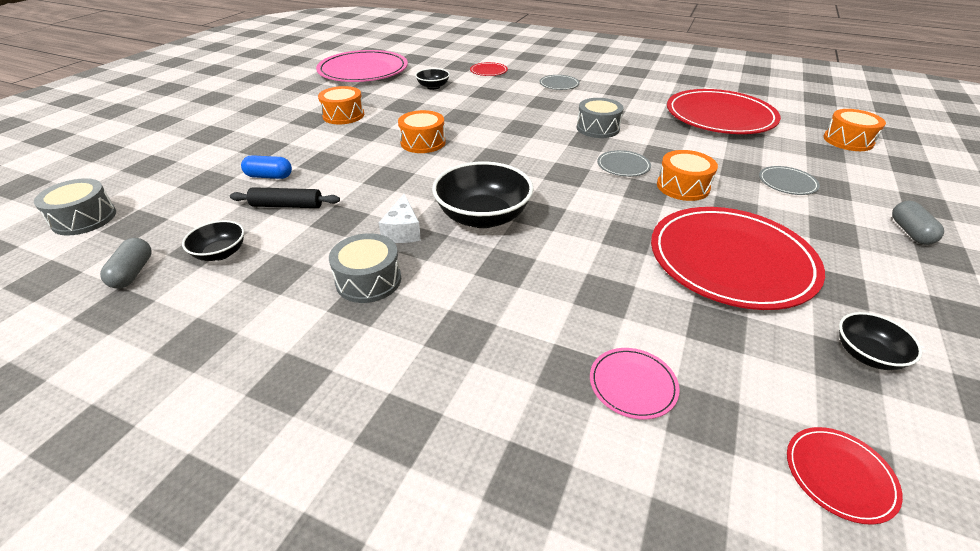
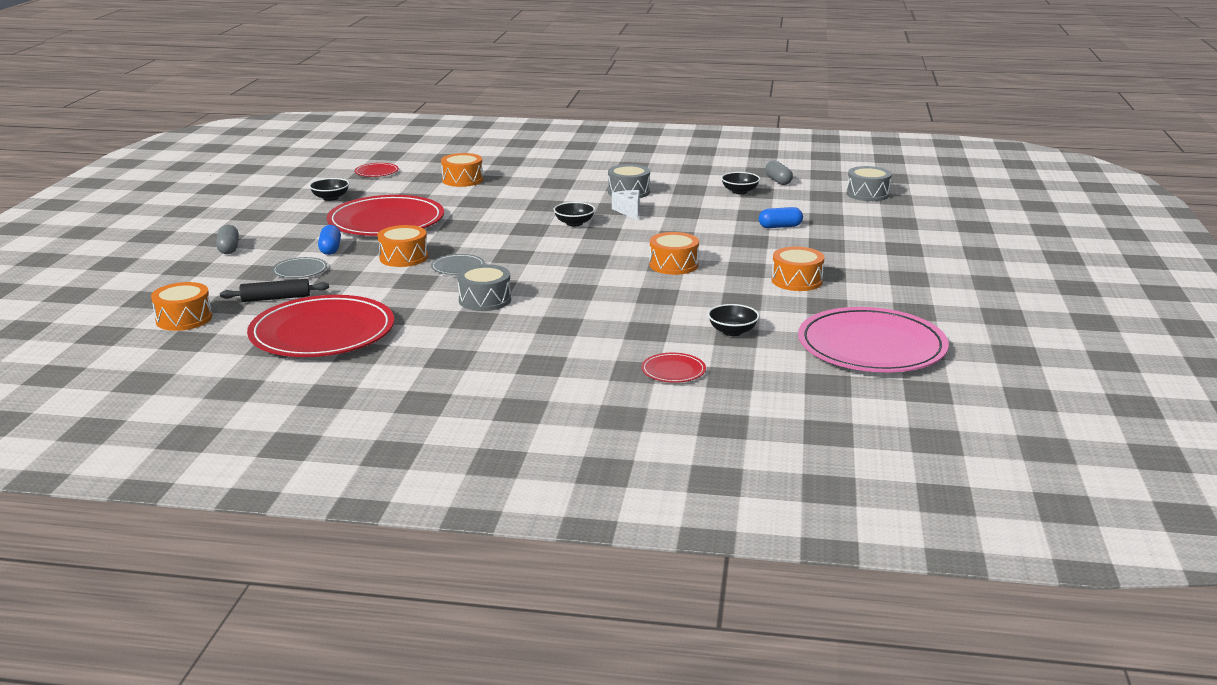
camera: 165 degrees right, 15 degrees down
(287, 205) = (734, 213): black rolling pin -> black rolling pin (276, 298)
(483, 217) = (574, 223): black bowl -> black bowl, size x0.53
(559, 84) = (548, 358): grey plate -> none
(632, 384) = (462, 180): pink plate -> orange drum
(776, 213) = (330, 249): none -> blue capsule

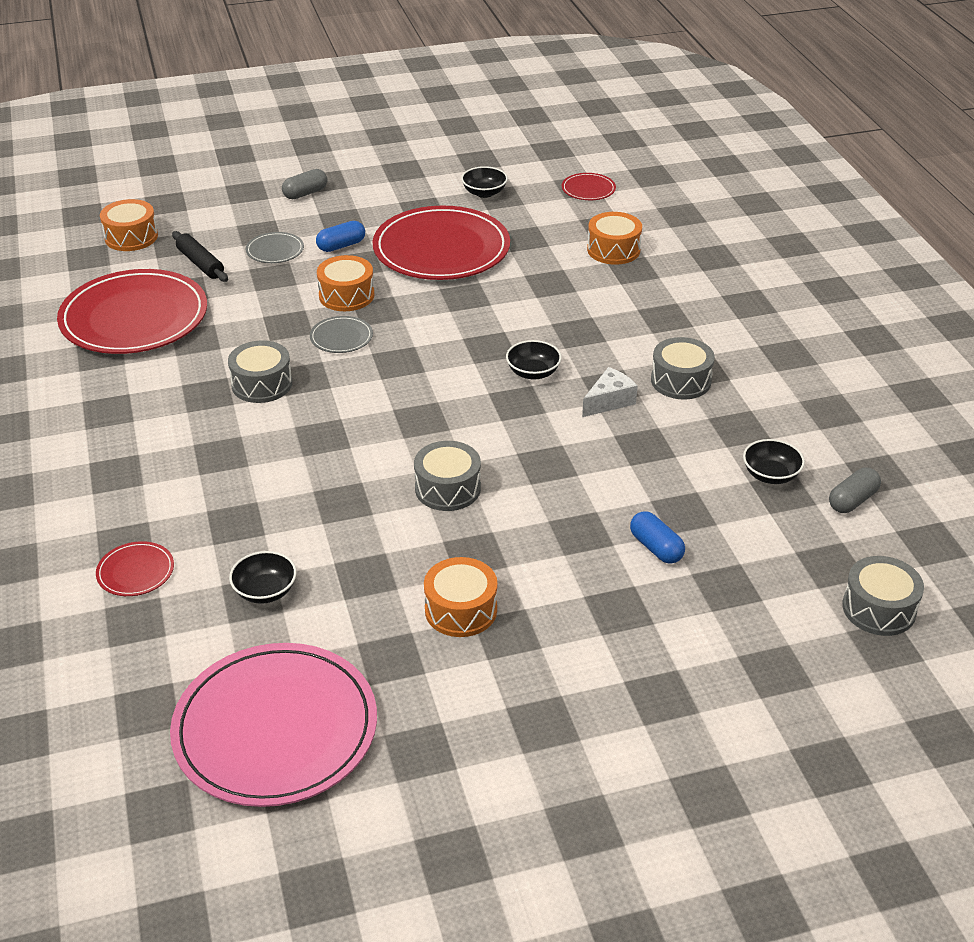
camera: 65 degrees right, 15 degrees up
(673, 265) = (447, 488): orange drum -> grey drum

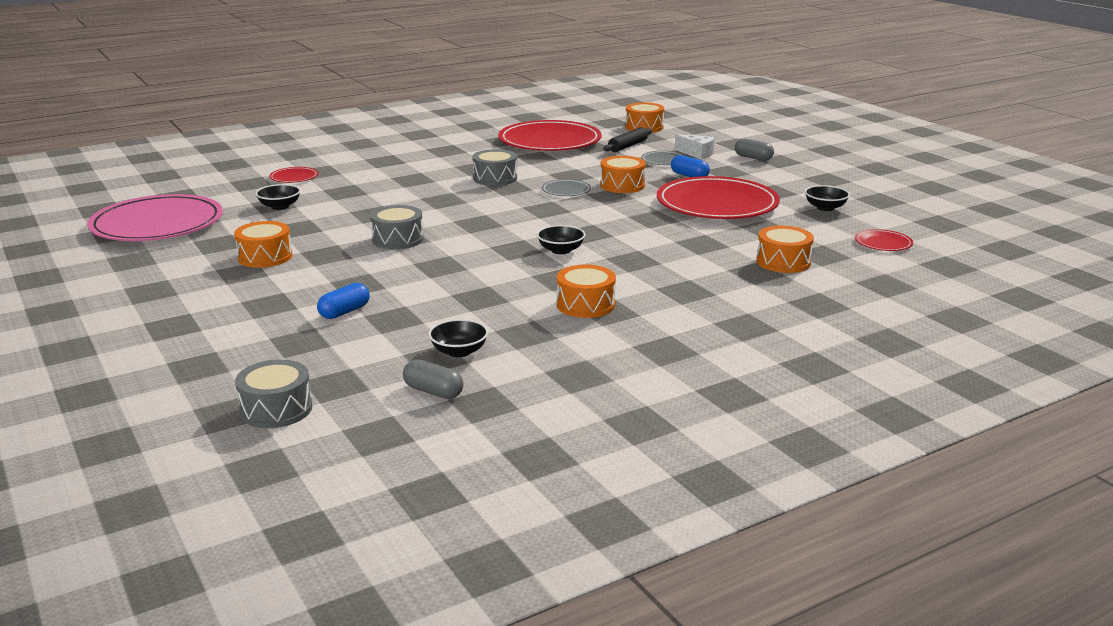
camera: 75 degrees right, 15 degrees down
(609, 401) = (536, 280): white cheese -> white cheese (697, 154)
(681, 381) = (585, 305): grey drum -> orange drum

